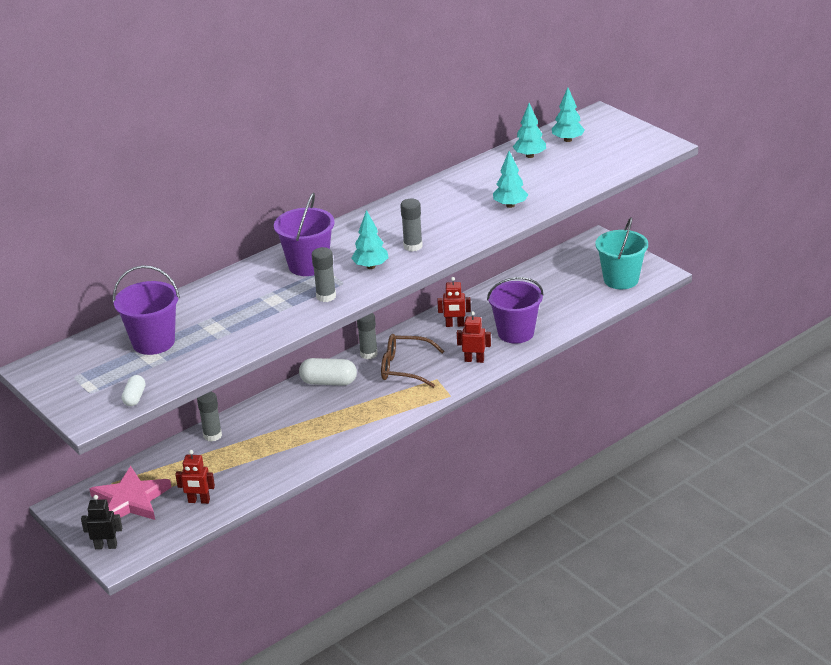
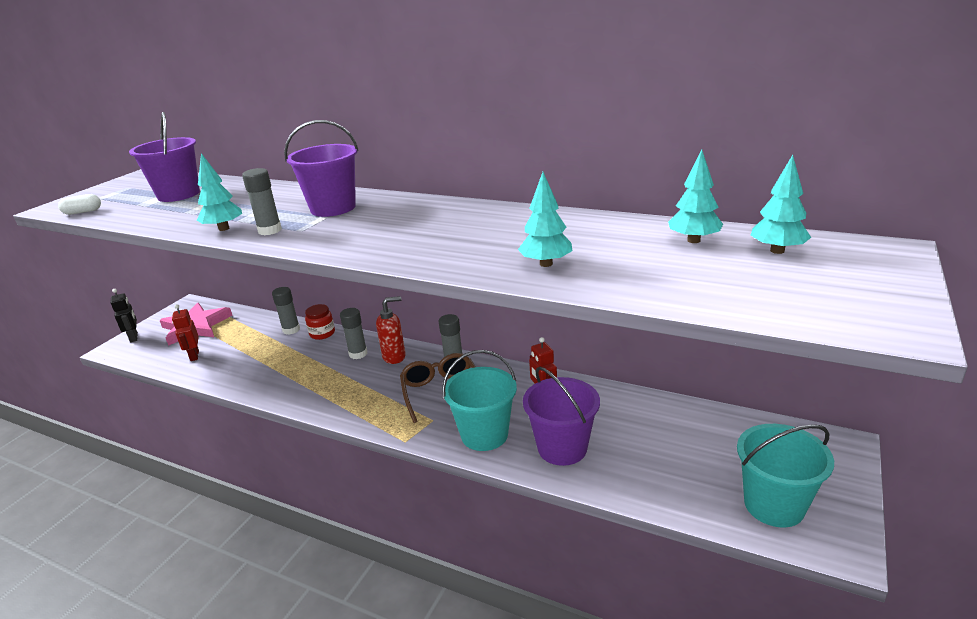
camera: 65 degrees right, 5 degrees down
(242, 417) = (322, 333): none -> red jar
(329, 382) = (394, 357): white capsule -> red soap dispenser
(371, 266) = (341, 233): turquoise tree -> turquoise tree (224, 228)
(413, 246) = (399, 240): grey glue stick -> grey glue stick (358, 354)
(474, 360) = (484, 434): red robot -> turquoise bucket

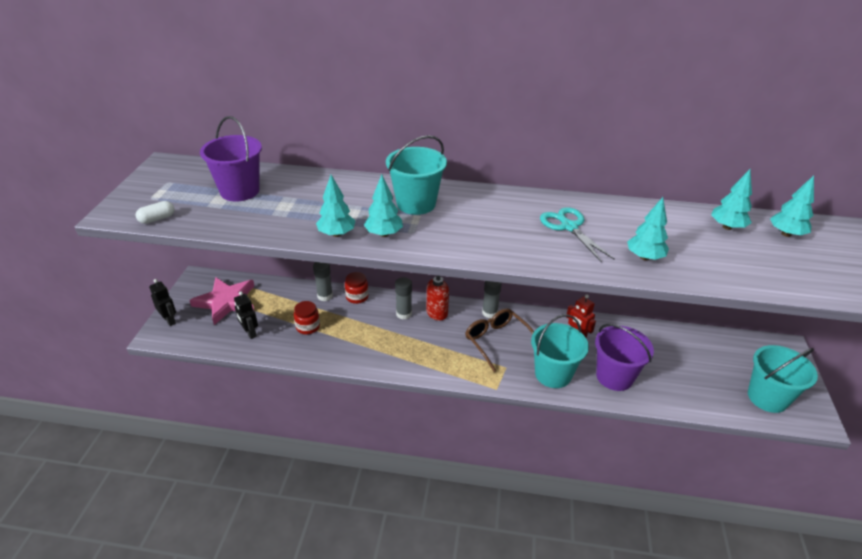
camera: 20 degrees left, 10 degrees up
(194, 356) = (250, 333): red robot -> black robot
(252, 356) = (308, 327): none -> red jar
(270, 230) = (384, 234): grey glue stick -> turquoise tree
(333, 208) = (416, 204): purple bucket -> turquoise bucket
(481, 232) = (569, 227): none -> turquoise scissors

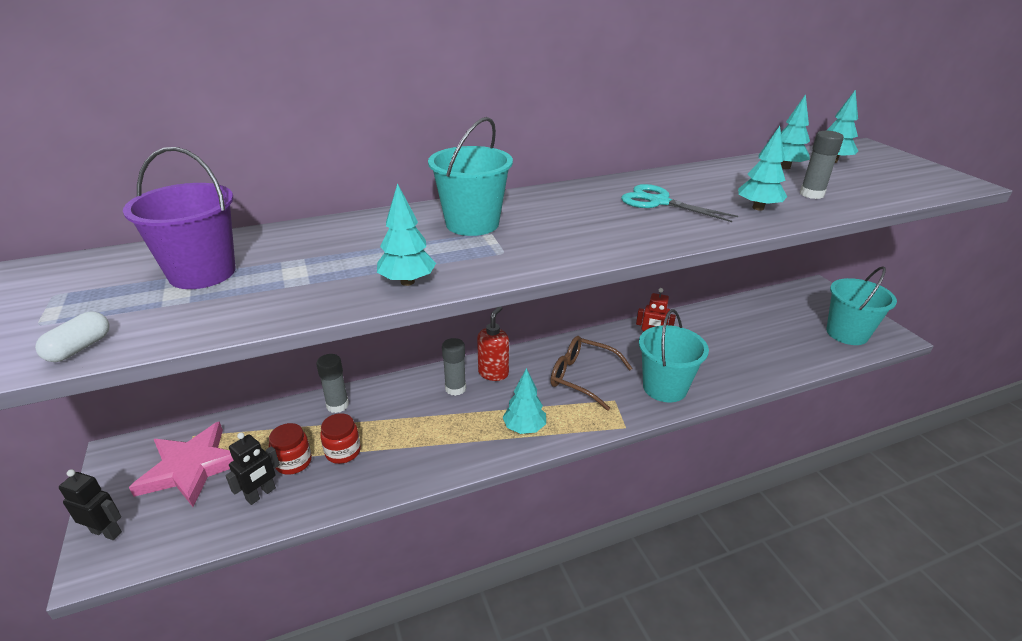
camera: 30 degrees left, 5 degrees down
(250, 333) = (261, 494): black robot -> black robot turned 75 degrees counterclockwise
(357, 297) = (381, 391): red jar -> red jar (293, 462)
(384, 234) = (470, 264): turquoise tree -> turquoise tree (524, 428)
(489, 313) = (549, 351): grey glue stick -> grey glue stick (811, 194)
(614, 376) = (719, 366): purple bucket -> none

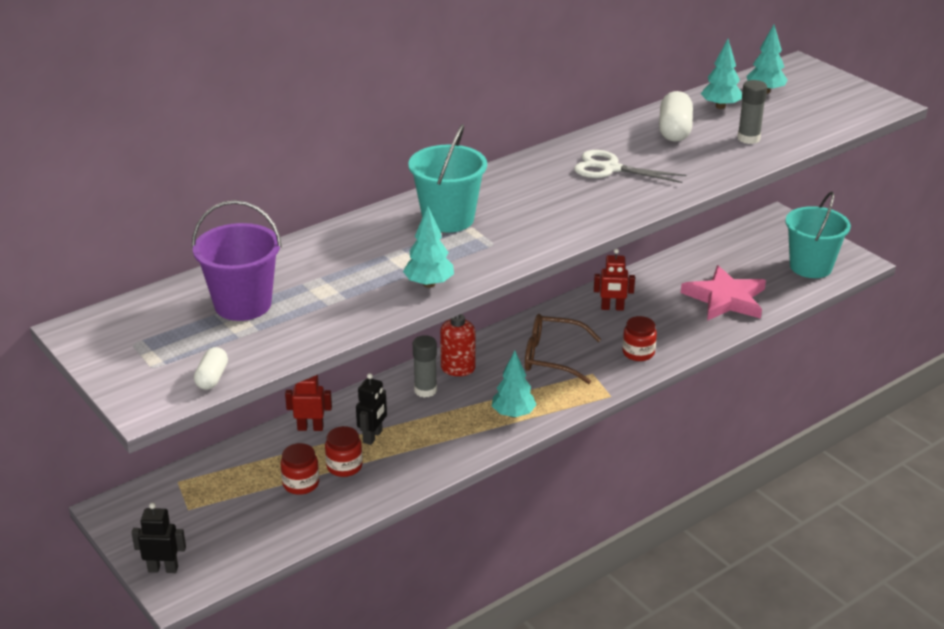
camera: 15 degrees left, 0 degrees up
(191, 467) = (200, 507): pink star -> pink star (725, 298)
(261, 494) = (288, 514): black robot -> black robot (373, 436)
(337, 405) = (310, 427): grey glue stick -> red robot
(658, 202) = (610, 168): turquoise scissors -> white scissors
(664, 387) = (638, 353): turquoise bucket -> red jar
(734, 180) = (674, 130): none -> white capsule
(758, 208) = (702, 162): turquoise tree -> none

